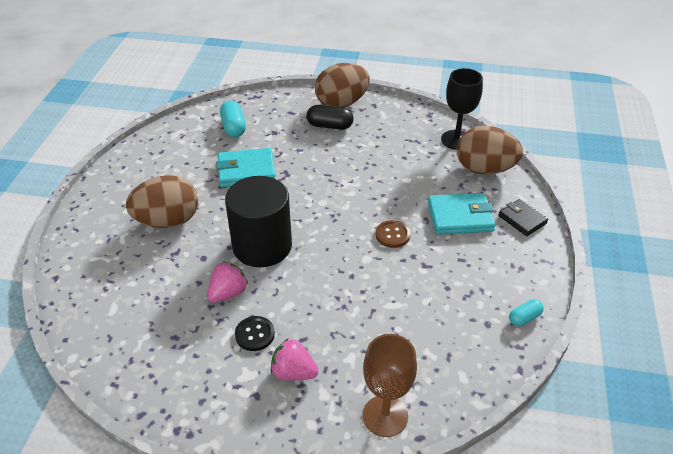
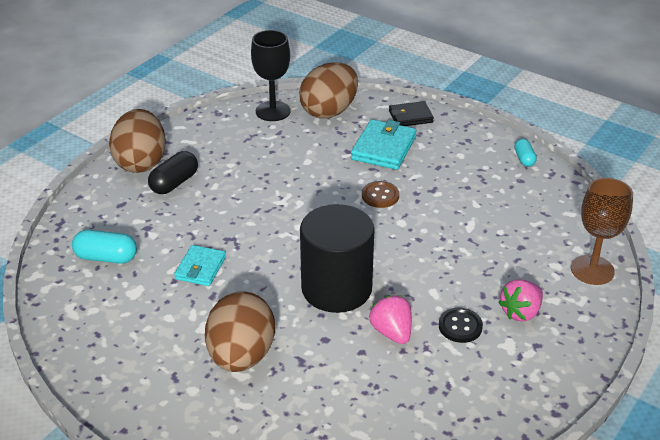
camera: 65 degrees left, 5 degrees down
(246, 171) = (200, 268): turquoise wallet -> turquoise wallet, size x0.65

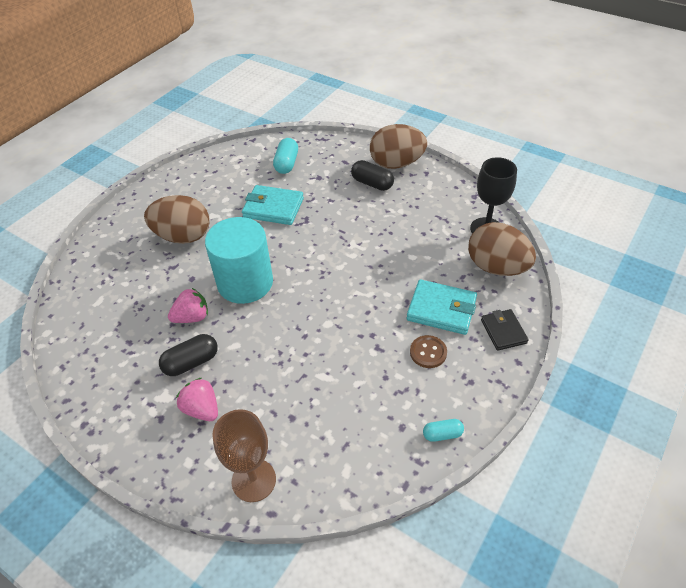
camera: 90 degrees right, 10 degrees up
(200, 268) = (273, 208): turquoise wallet -> turquoise wallet, size x1.54
(336, 288) = (245, 282): black cylinder -> turquoise cylinder
(380, 196) = (365, 308): brown button -> brown button (428, 352)
(460, 326) = (191, 362): black button -> black capsule

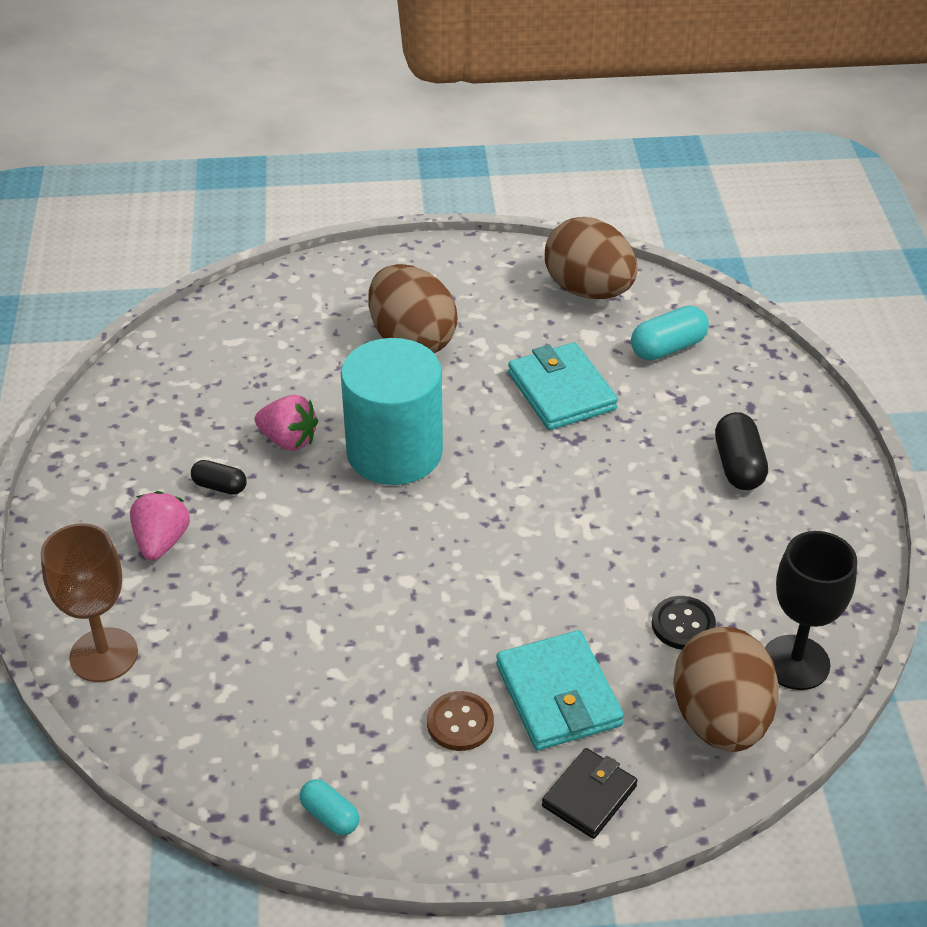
camera: 50 degrees right, 5 degrees down
(191, 362) = (220, 486): black capsule -> black capsule, size x0.62
(396, 164) = (819, 468): brown egg -> brown egg (588, 290)
(438, 249) = (683, 625): none -> black button

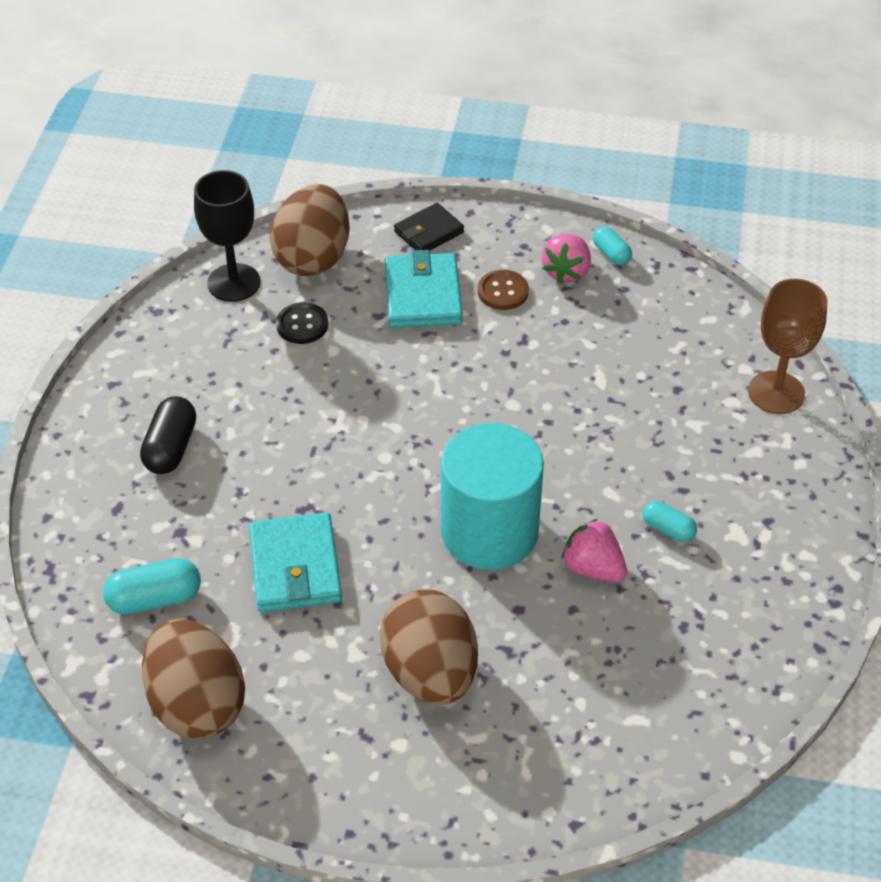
camera: 165 degrees left, 5 degrees up
(162, 542) = (726, 483): pink strawberry -> pink strawberry (566, 272)
(220, 486) = (668, 529): black capsule -> turquoise capsule

